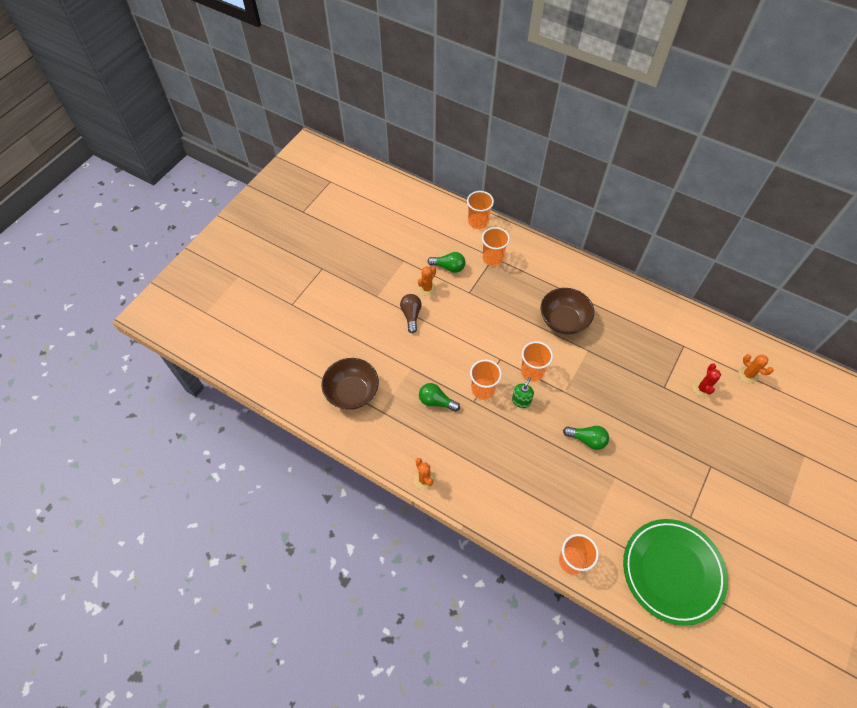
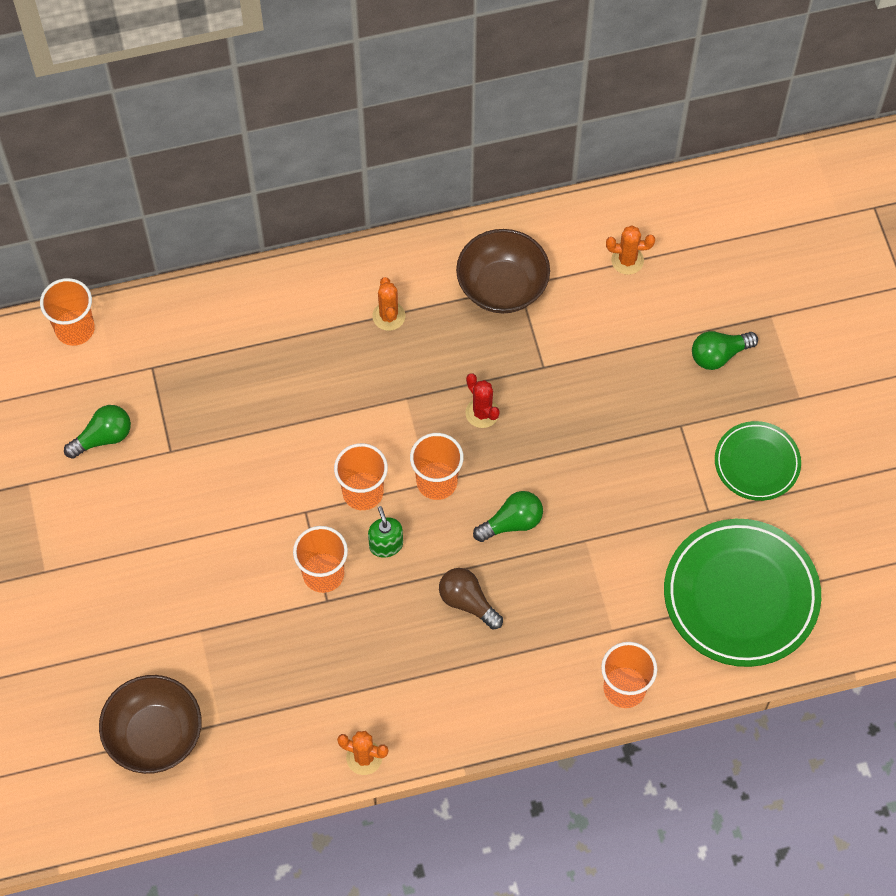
camera: 45 degrees left, 5 degrees up
(411, 315) = (123, 556): brown light bulb -> brown light bulb (467, 602)
(427, 288) = (105, 497): orange cactus -> orange cactus (388, 316)
(436, 401) = (279, 645): green light bulb -> green light bulb (719, 355)
(492, 258) = (152, 370): orange cup -> orange cup (437, 482)
(563, 320) = (337, 382): brown bowl -> brown bowl (502, 287)
(702, 389) = (590, 328): red cactus -> red cactus (482, 413)
(737, 516) = (757, 463): none -> green plate

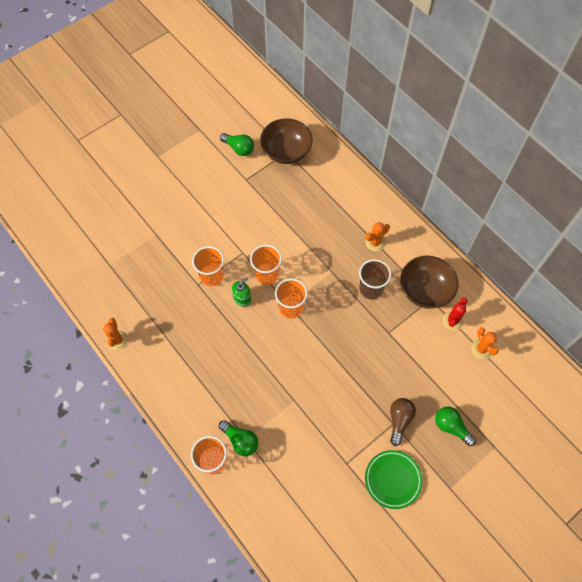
camera: 65 degrees right, 0 degrees up
(75, 329) = (290, 112): orange cup -> none
(155, 735) = (92, 239): brown bowl -> brown bowl (286, 151)
(462, 358) = (371, 289): none -> brown cup
(467, 602) = (228, 353): brown light bulb -> brown light bulb (399, 420)
(482, 413) = (343, 313): red cactus -> red cactus (452, 321)
(512, 523) = (286, 356): green light bulb -> green light bulb (240, 440)
(741, 596) = (301, 506): green plate -> none

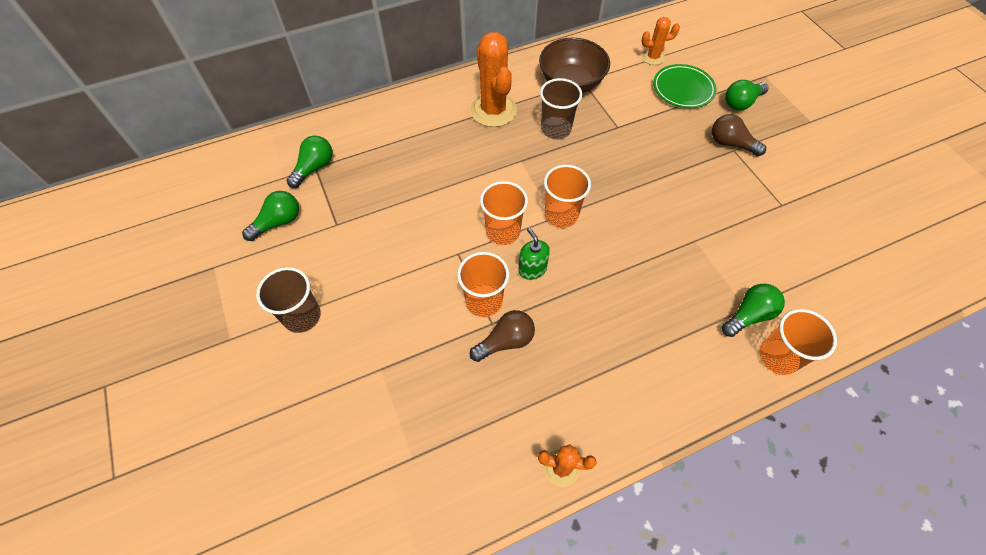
camera: 75 degrees left, 5 degrees down
(179, 185) = (302, 316): none -> brown cup
(187, 295) = (505, 341): none -> brown light bulb
(286, 151) = (314, 168): brown bowl -> green light bulb
(375, 243) = (493, 110): orange cactus -> orange cactus, size x1.85
(393, 479) = (802, 166): green plate -> green plate (683, 89)
(452, 321) = (614, 70): red cactus -> none

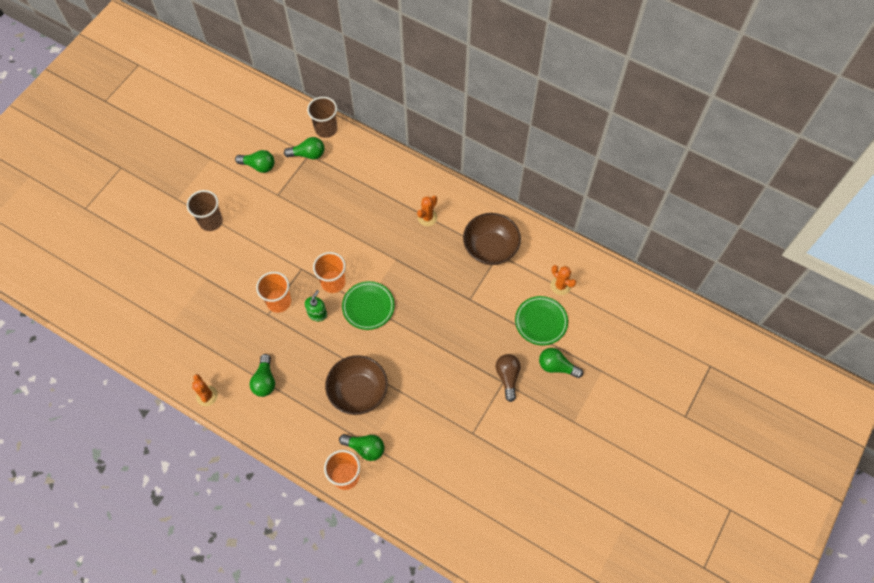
camera: 55 degrees right, 5 degrees up
(493, 110) = (427, 217): orange cactus -> orange cactus, size x0.54
(505, 341) = (261, 328): brown light bulb -> none
(556, 129) = (439, 263): brown cup -> brown cup (326, 129)
(561, 215) = (368, 306): orange cup -> green plate
(586, 378) = (265, 381): none -> green light bulb
(667, 283) = (358, 392): none -> brown bowl

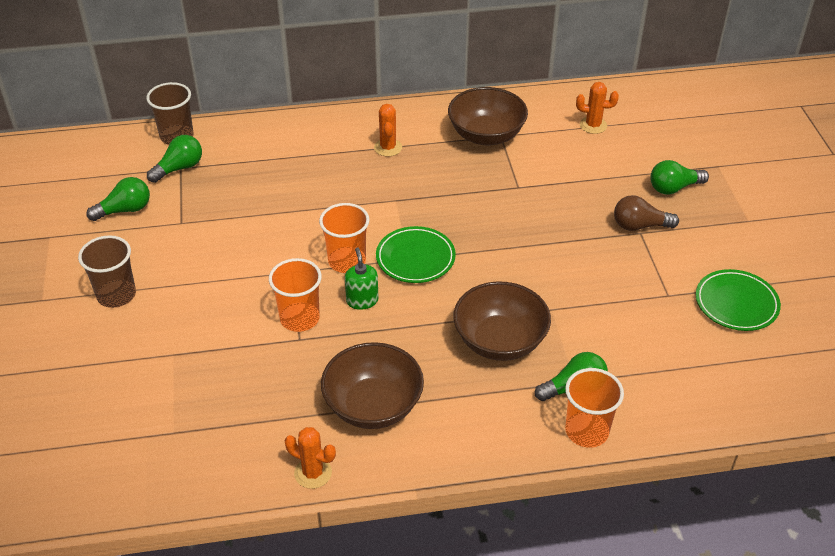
camera: 40 degrees left, 20 degrees down
(265, 381) = (373, 406): green light bulb -> brown bowl
(507, 377) = (639, 226): brown light bulb -> brown light bulb turned 45 degrees counterclockwise
(541, 322) = (612, 163): green plate -> green plate (736, 303)

